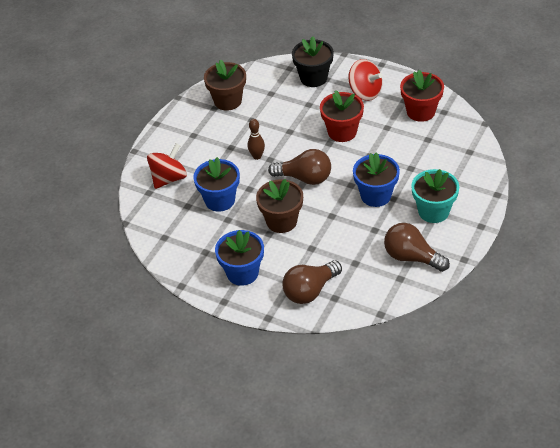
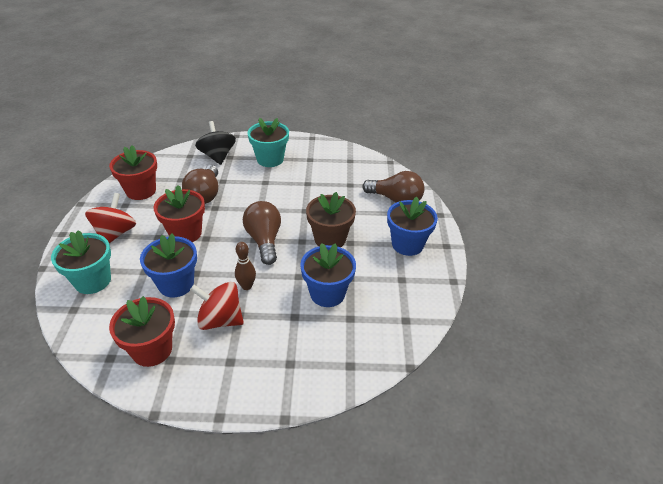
camera: 120 degrees left, 5 degrees down
(169, 178) = (317, 354): red spinning top -> red spinning top (220, 320)
(228, 101) = (152, 350): brown flower pot -> red flower pot
(313, 78) = (93, 281): black flower pot -> turquoise flower pot
(376, 195) = (267, 191): blue flower pot -> blue flower pot (176, 284)
(411, 257) = (325, 159): brown light bulb -> brown light bulb (205, 195)
(458, 172) = (217, 156): none -> black spinning top

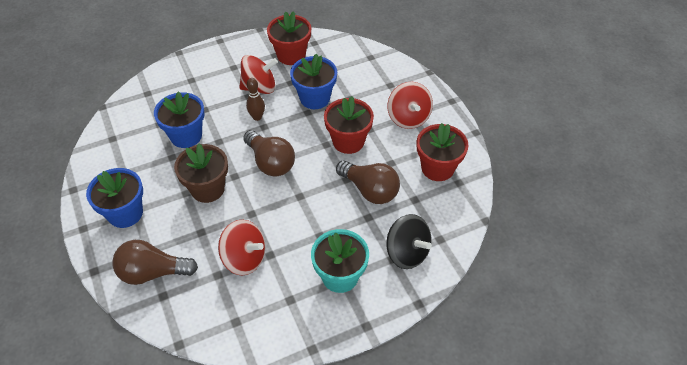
camera: 155 degrees right, 10 degrees up
(93, 281) = (380, 77): turquoise flower pot -> none
(205, 195) = (370, 190): brown light bulb -> brown light bulb turned 150 degrees clockwise
(326, 187) = (244, 258): none -> red spinning top

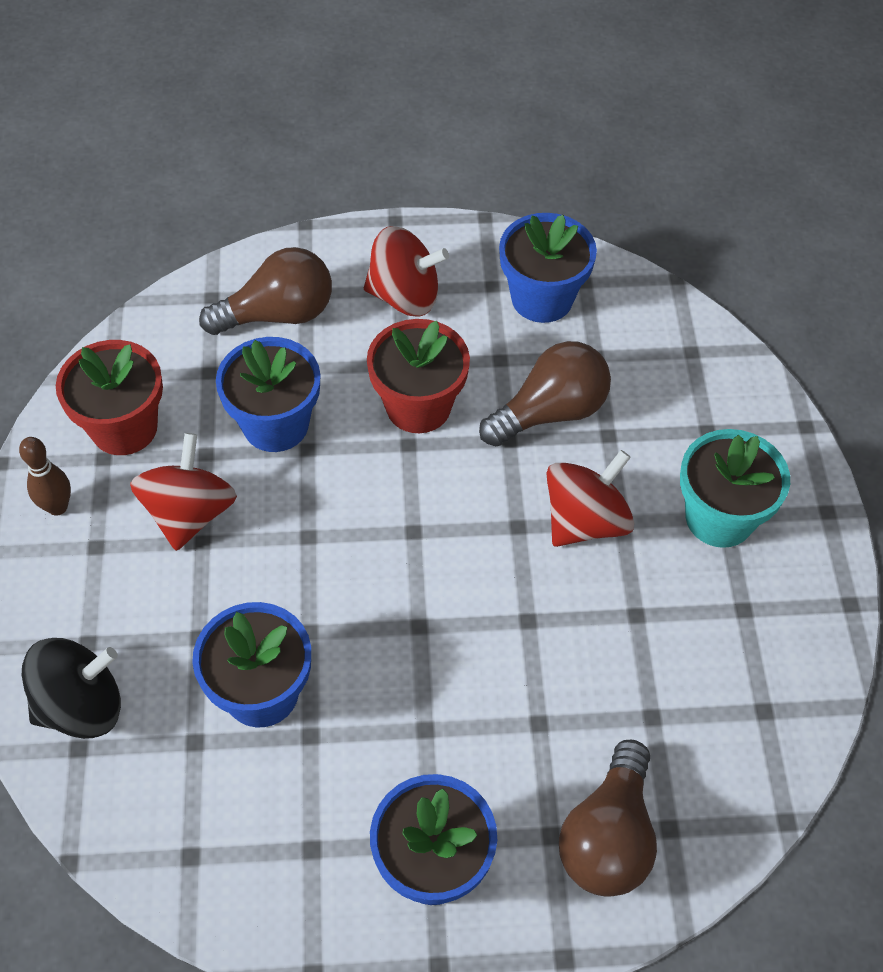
camera: 70 degrees left, 5 degrees up
(207, 189) = (433, 684): brown flower pot -> none
(244, 258) = (631, 660): red spinning top -> red spinning top (585, 521)
(257, 117) = (275, 541): brown bowling pin -> brown bowling pin (57, 507)
(270, 162) = (413, 551): brown light bulb -> brown light bulb (278, 314)
(407, 252) = (703, 405): black spinning top -> black spinning top (81, 706)
(437, 168) = (542, 298): red flower pot -> blue flower pot

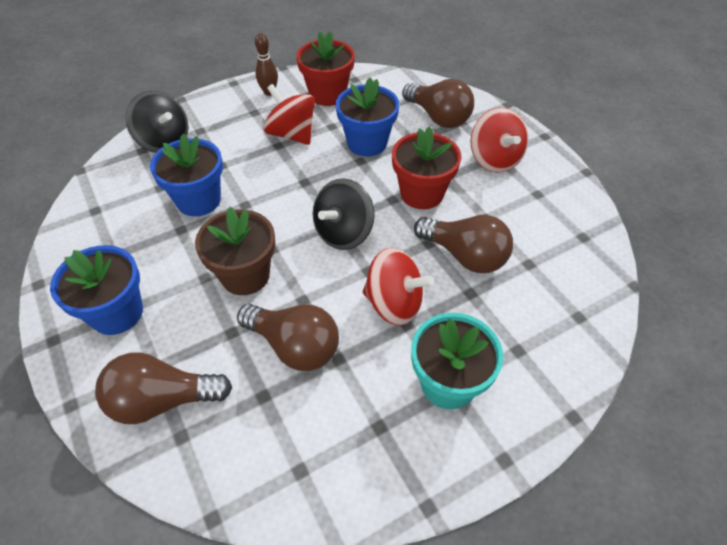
camera: 65 degrees right, 5 degrees down
(189, 513) = (292, 134): red spinning top -> red spinning top turned 120 degrees counterclockwise
(438, 527) = (344, 233): none -> black spinning top
(450, 675) = (245, 275): none -> brown flower pot
(542, 298) = (549, 220): blue flower pot -> none
(596, 656) = (294, 346): none -> brown light bulb

